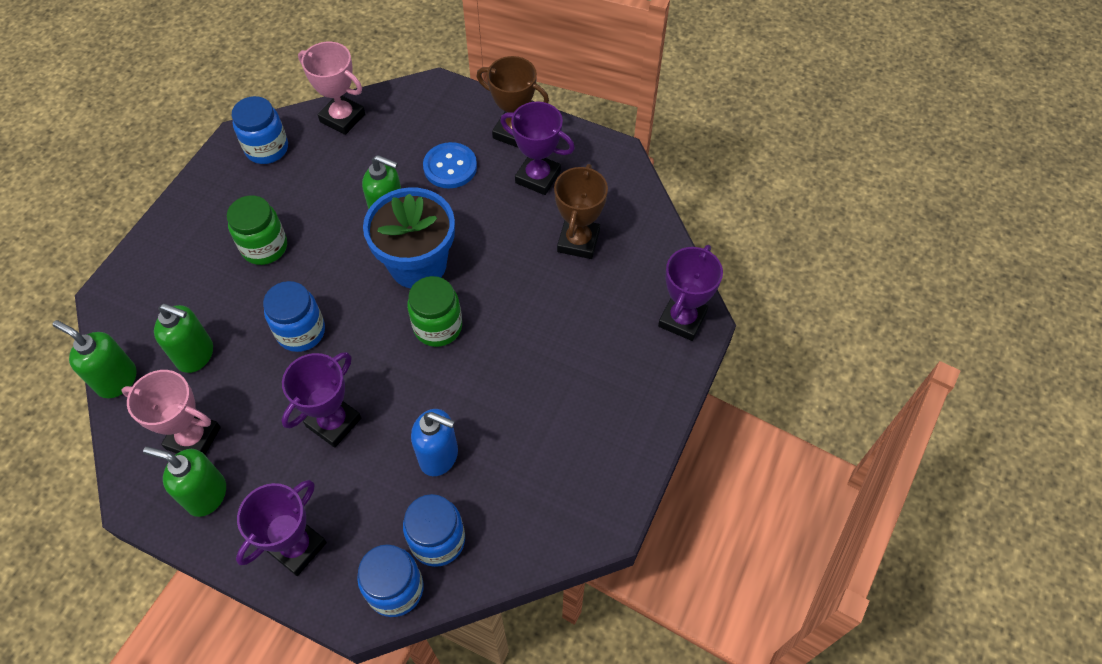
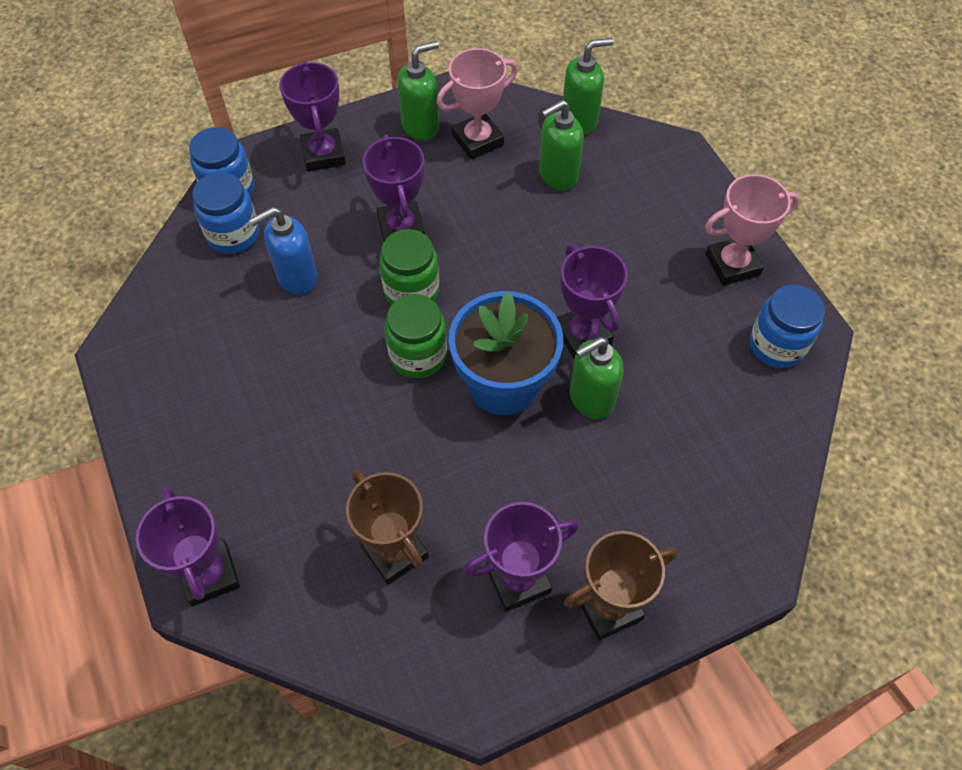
camera: 130 degrees right, 0 degrees up
(264, 247) = (638, 277): green jar -> green jar (411, 291)
(301, 332) = (513, 254): blue jar -> none
(341, 248) = (583, 335): none -> purple trophy
(342, 118) = (773, 440): pink trophy -> pink trophy (732, 265)
(450, 167) = (610, 499): blue button -> none

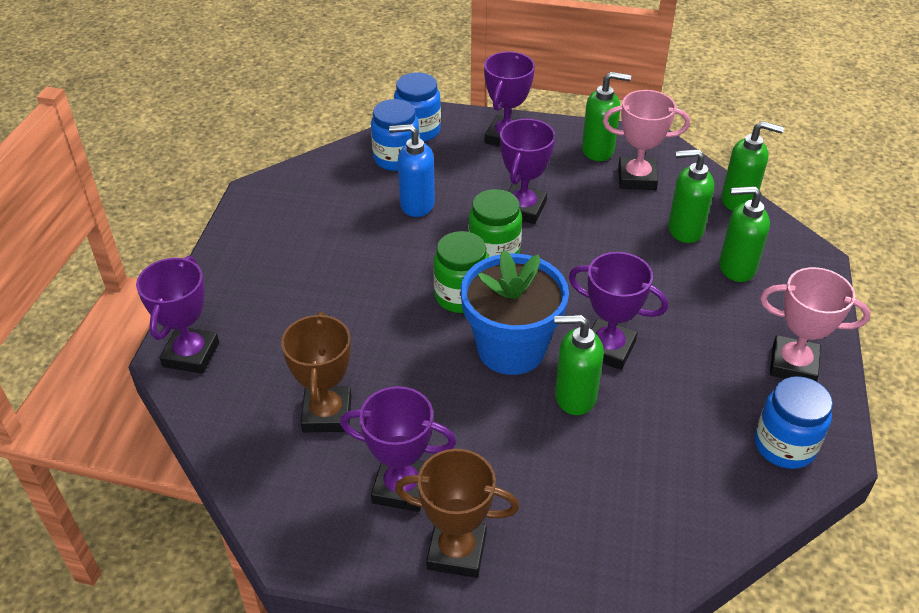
camera: 35 degrees right, 15 degrees down
(583, 335) = (608, 348): purple trophy -> purple trophy turned 75 degrees counterclockwise
(625, 192) = (736, 267): none -> green soap dispenser

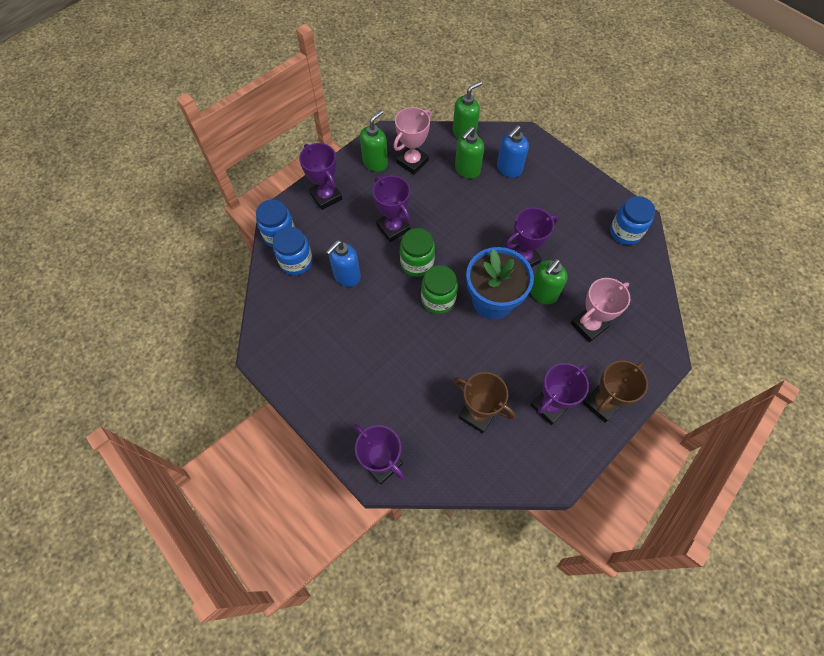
camera: 55 degrees left, 20 degrees up
(736, 267) = (509, 169): green soap dispenser -> blue soap dispenser
(793, 364) = (583, 194): pink trophy -> pink trophy (589, 325)

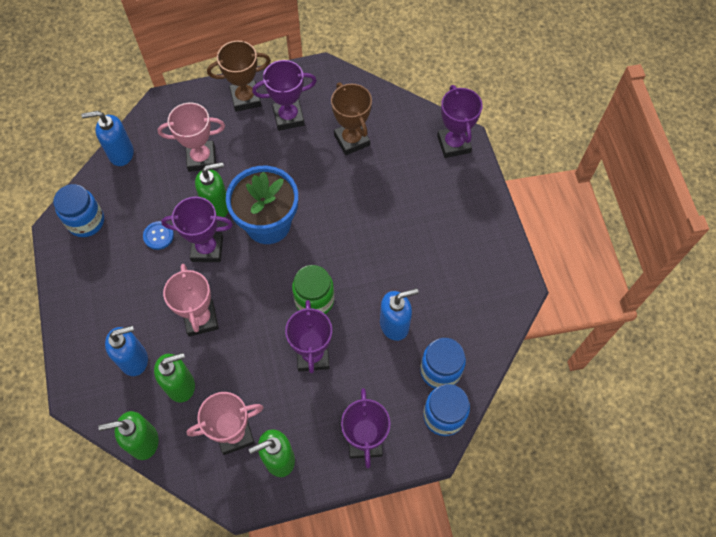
camera: 150 degrees left, 0 degrees up
(438, 299) = (318, 252): green jar -> none
(487, 212) = (201, 319): none -> pink trophy
(565, 249) = (158, 236): none -> blue button
(654, 294) = (121, 153): none -> blue soap dispenser

